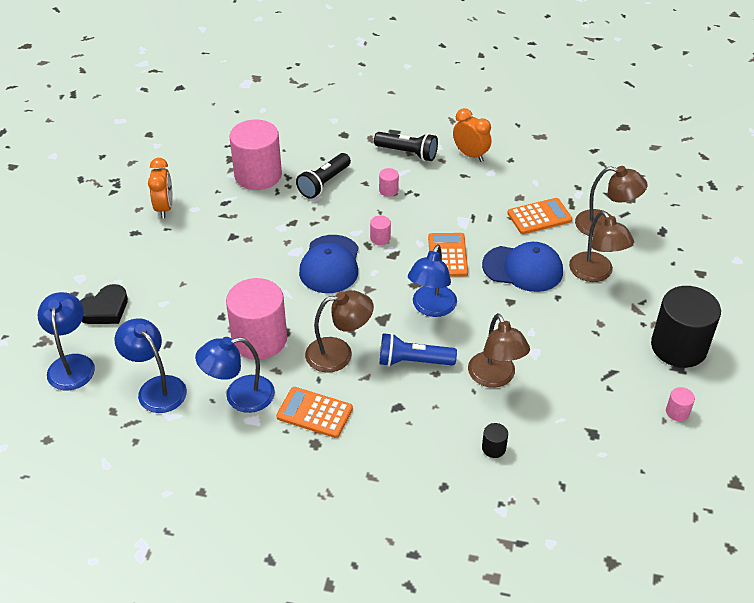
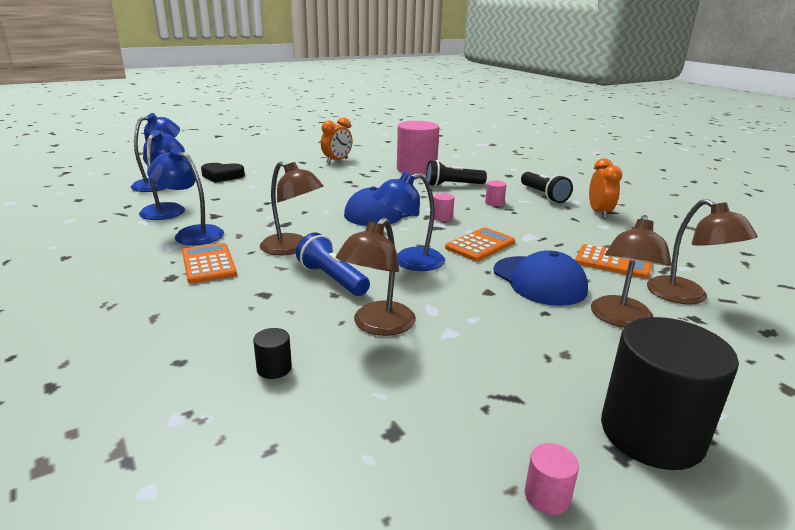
camera: 45 degrees right, 20 degrees down
(259, 339) = (263, 219): pink cylinder -> none

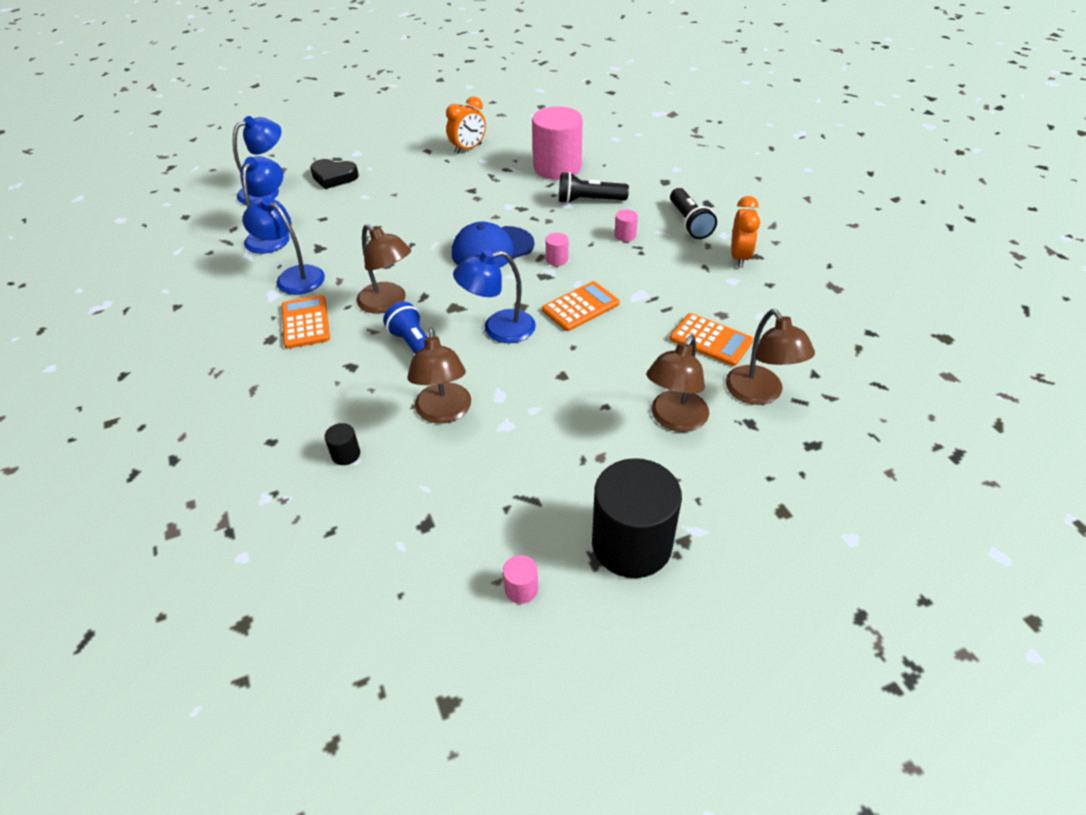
camera: 10 degrees right, 20 degrees up
(377, 326) = (444, 412): brown lamp -> brown lamp turned 45 degrees counterclockwise
(539, 281) = (619, 363): blue cap -> none

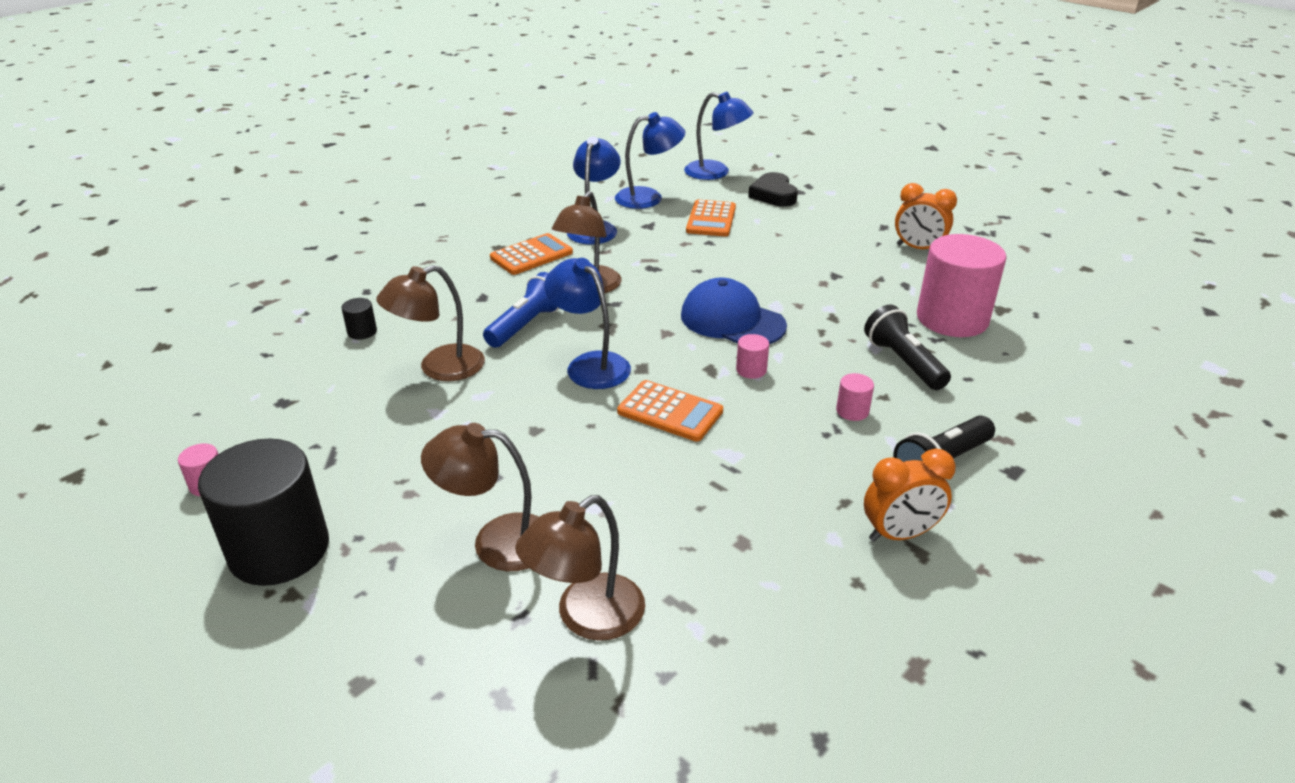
camera: 65 degrees right, 10 degrees down
(710, 340) = (676, 542): orange calculator -> orange calculator (711, 219)

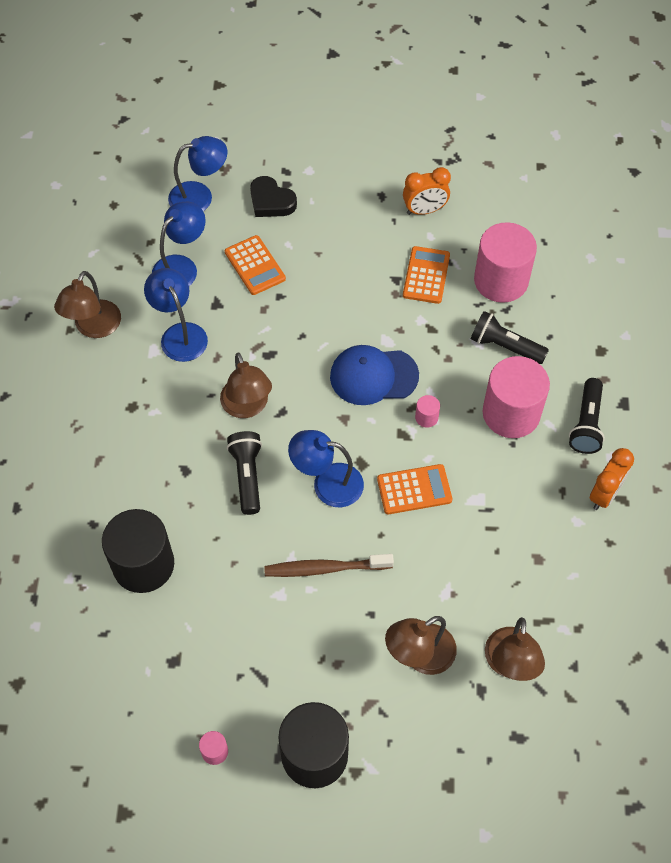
camera: 40 degrees left, 25 degrees up
(362, 332) = (143, 564): black cylinder -> black cylinder, size x2.49
(439, 368) = (237, 557): brown lamp -> brown lamp (94, 327)
(503, 418) = (325, 568): none -> brown toothbrush
(526, 325) = (247, 476): blue flashlight -> black flashlight
(531, 255) = (168, 399): orange calculator -> orange calculator (426, 275)
(852, 411) = (511, 413): pink cylinder -> pink cylinder, size x2.49

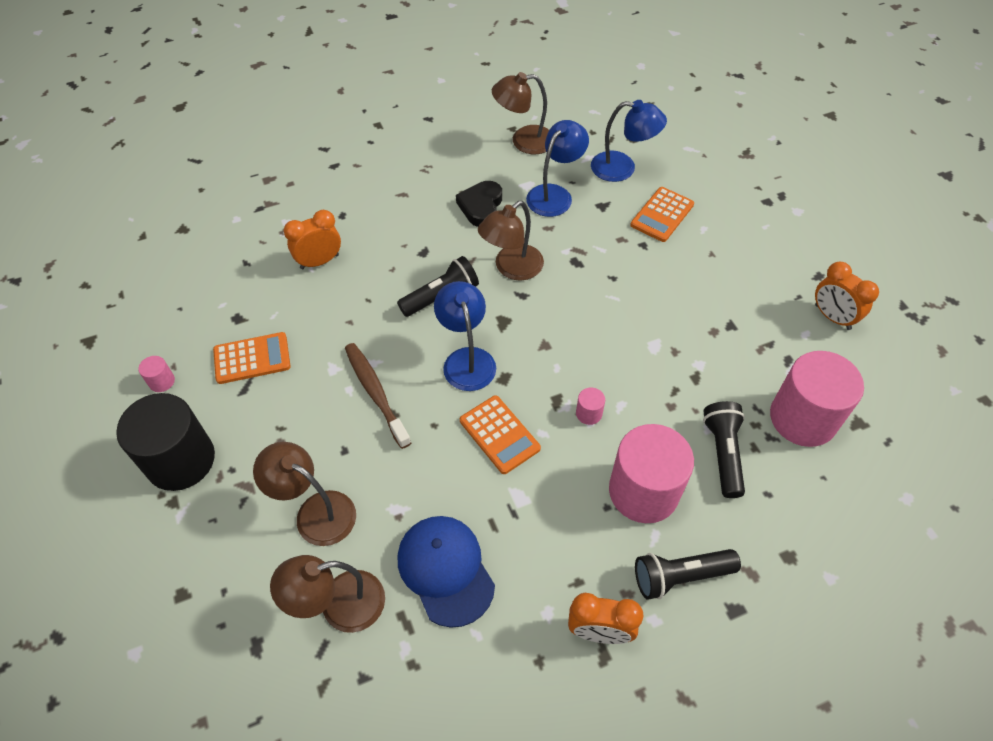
camera: 65 degrees right, 5 degrees down
(143, 564) = (319, 261): black cylinder -> orange clock
(200, 196) = (703, 151): blue lamp -> none
(271, 201) = (740, 198): black heart -> black heart (481, 207)
(373, 376) = (606, 350): blue cap -> blue cap (445, 570)
(426, 275) = (755, 348): orange calculator -> orange calculator (252, 358)

